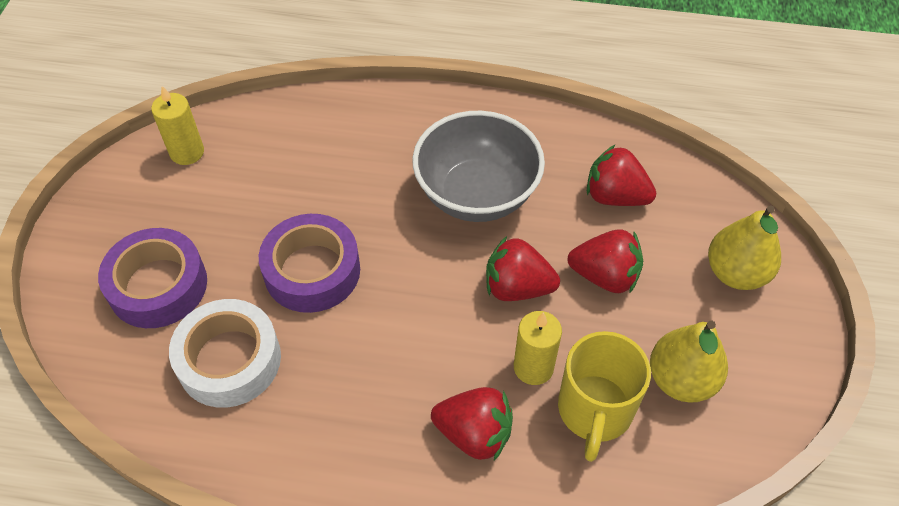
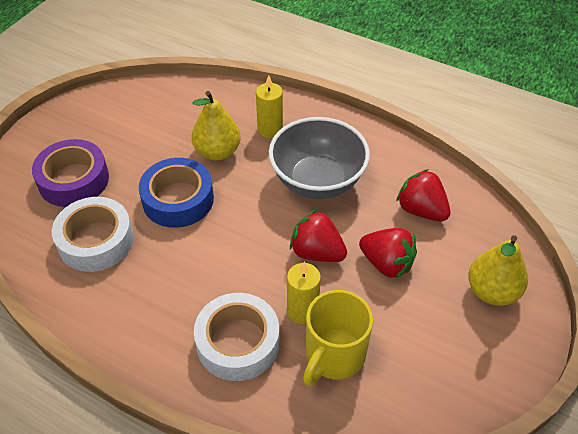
camera: 20 degrees right, 5 degrees down
(187, 152) = (133, 101): yellow candle -> yellow candle (270, 129)
(312, 271) = (178, 199): purple tape -> blue tape
(474, 434) = (238, 342): red strawberry -> white tape
(681, 379) = (411, 355): yellow pear -> yellow pear (217, 152)

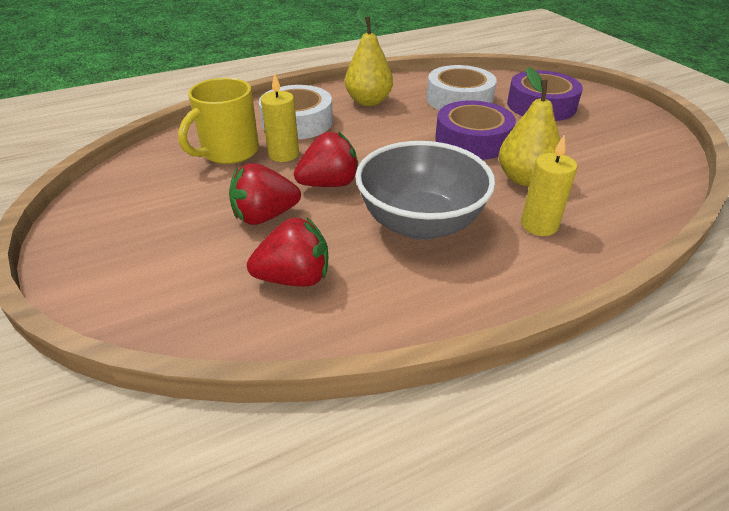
camera: 125 degrees right, 10 degrees down
(178, 199) = (472, 140): blue tape -> purple tape
(334, 355) = (229, 152): yellow mug -> yellow mug turned 120 degrees counterclockwise
(492, 291) = (140, 267): yellow pear -> yellow pear (368, 101)

